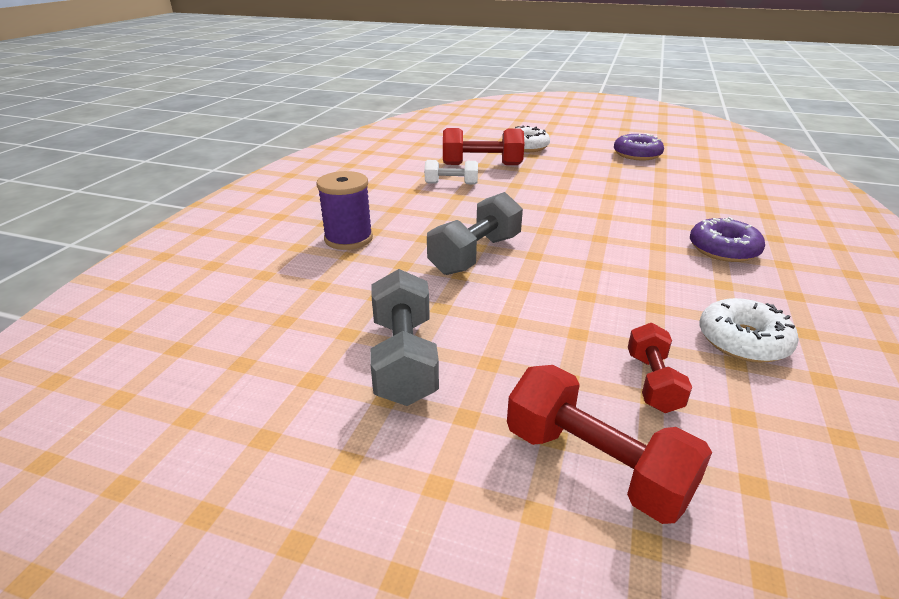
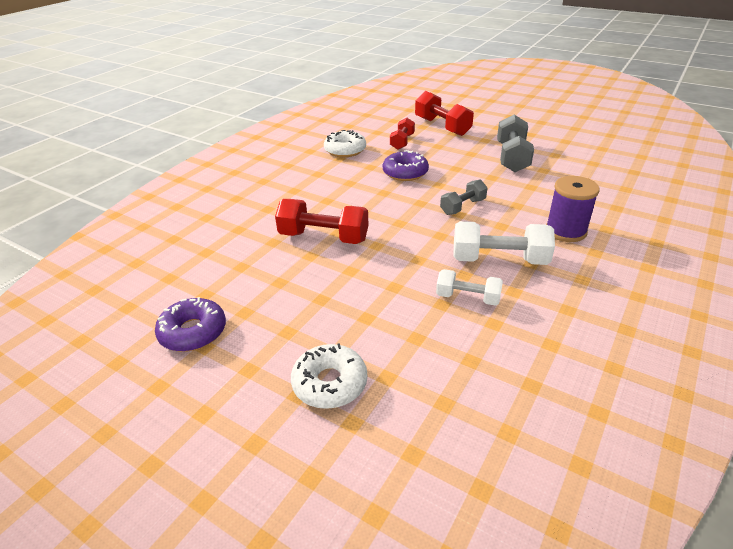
camera: 165 degrees left, 5 degrees up
(426, 208) = (499, 260): none -> white dumbbell
(476, 255) = (462, 207): grey dumbbell -> grey dumbbell, size x0.61
(482, 165) = (418, 336): red dumbbell -> red dumbbell (324, 237)
(723, 249) = (286, 193): purple donut -> purple donut (405, 173)

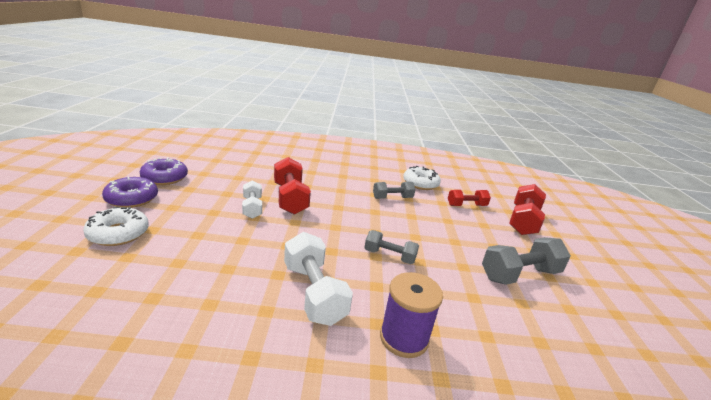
camera: 55 degrees right, 10 degrees down
(364, 175) = (392, 198): none -> grey dumbbell
(405, 173) = (416, 216): purple donut -> purple donut (132, 198)
(467, 298) = (243, 281): white dumbbell -> white dumbbell (252, 208)

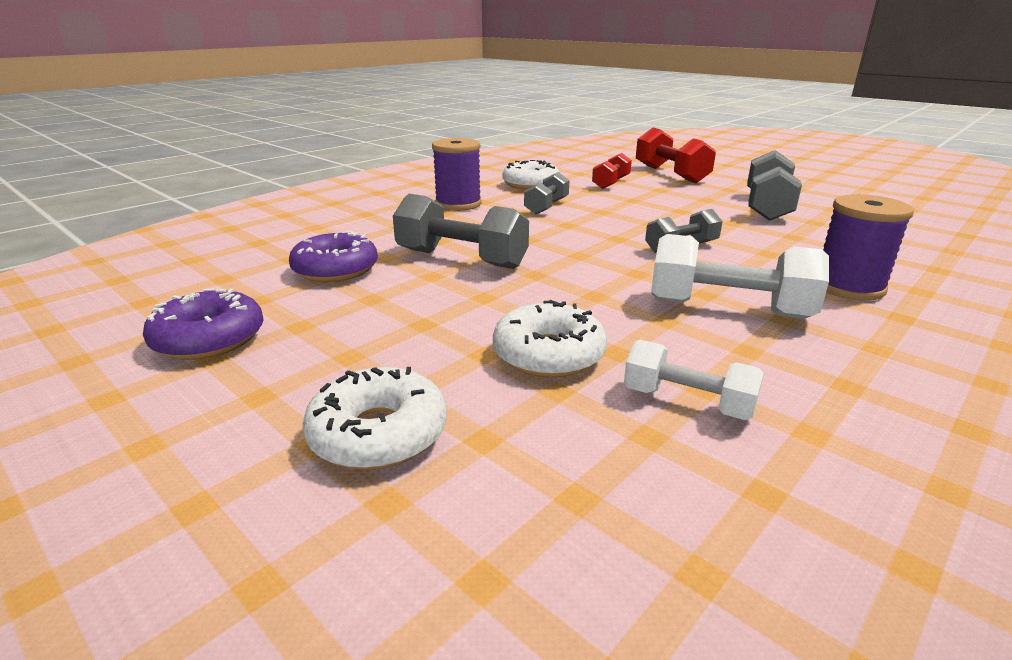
camera: 45 degrees left, 0 degrees up
(132, 198) = (244, 392): purple donut -> purple donut (335, 269)
(209, 250) = (548, 354): none -> white donut
(252, 208) = (452, 291): white dumbbell -> white dumbbell (687, 402)
(290, 198) = (461, 259): red dumbbell -> grey dumbbell
(359, 175) = (458, 204): none -> purple spool

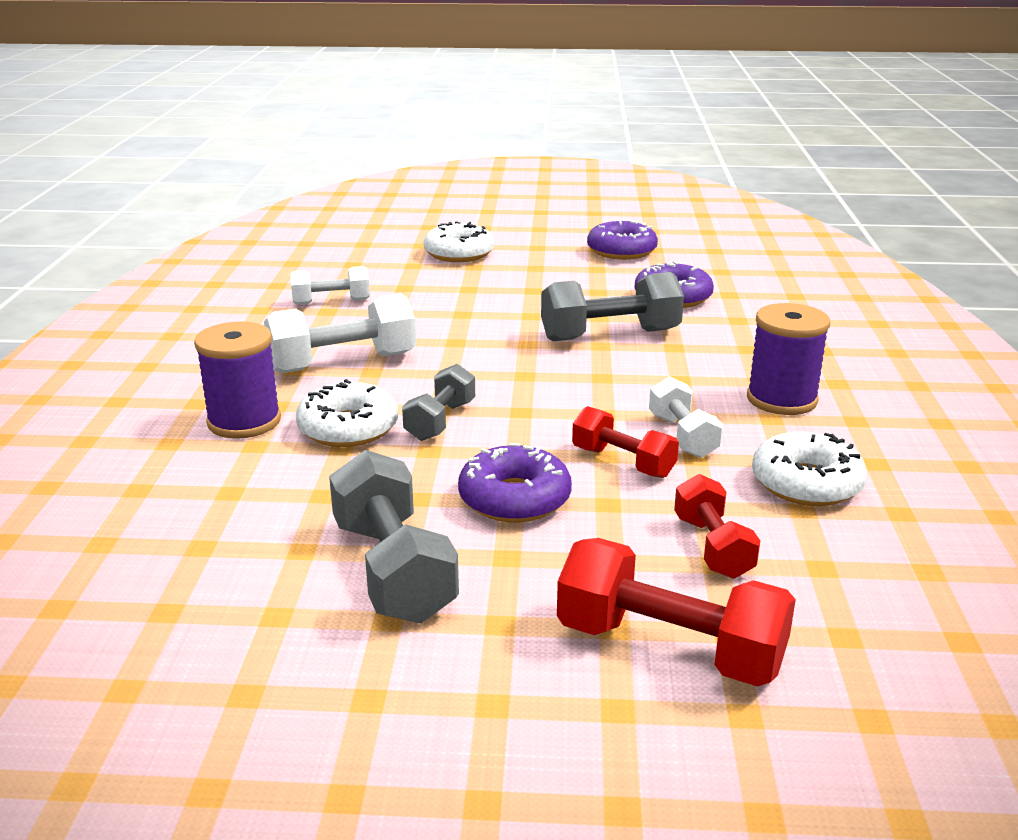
camera: 140 degrees right, 0 degrees up
(546, 207) = (682, 436): grey dumbbell -> white dumbbell
(548, 354) = (432, 298): white donut -> white donut (348, 428)
(599, 207) = (623, 462): none -> red dumbbell
(678, 210) = (514, 498): none -> purple donut

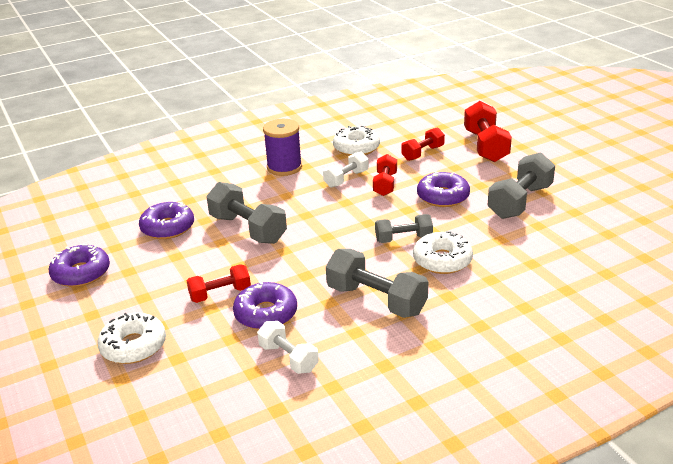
camera: 120 degrees left, 5 degrees up
(244, 421) = (477, 295): purple spool -> none
(343, 363) = (376, 300): white dumbbell -> grey dumbbell
(416, 308) = (266, 314): none -> purple donut
(486, 296) = (220, 294): none -> red dumbbell

